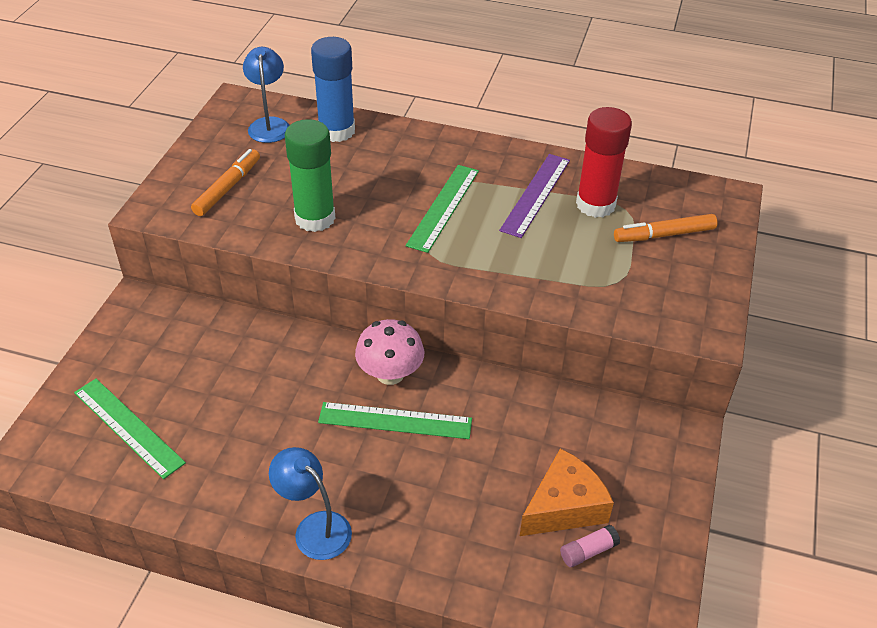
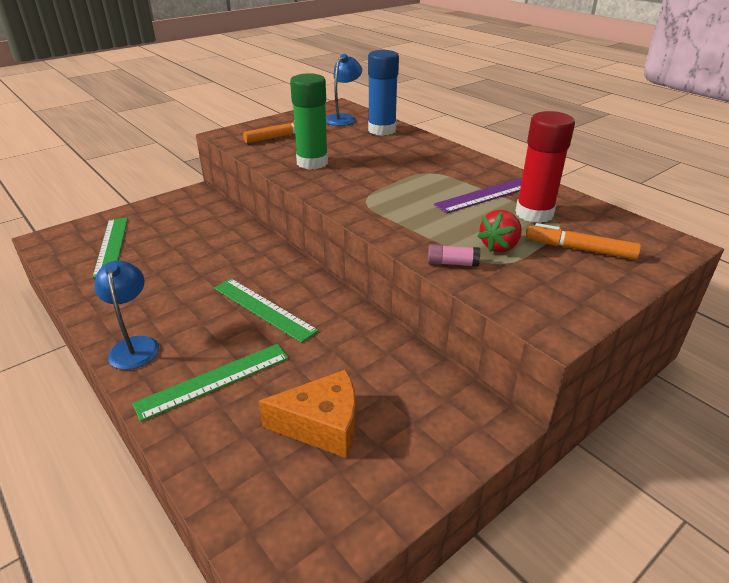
camera: 35 degrees right, 10 degrees down
(390, 374) = (293, 281): pink mushroom -> none
(443, 207) = (407, 181): green ruler -> green ruler (214, 380)
(588, 551) = (304, 471): pink glue stick -> pink glue stick (452, 263)
(601, 261) = (499, 246): none -> red strawberry

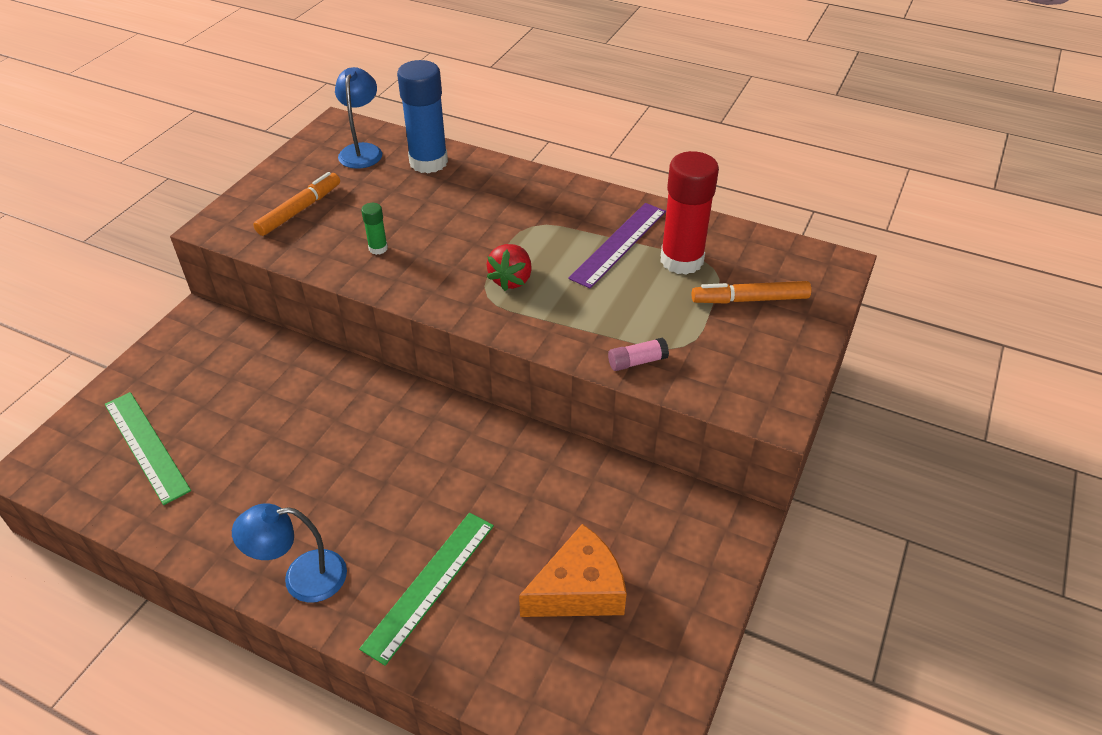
camera: 25 degrees left, 10 degrees up
(135, 345) = (302, 578): blue lamp -> blue lamp turned 60 degrees counterclockwise
(263, 309) = (420, 472): green ruler -> none
(312, 163) = (378, 248): green glue stick -> green glue stick, size x0.44
(499, 246) = (671, 321): red strawberry -> red strawberry (511, 280)

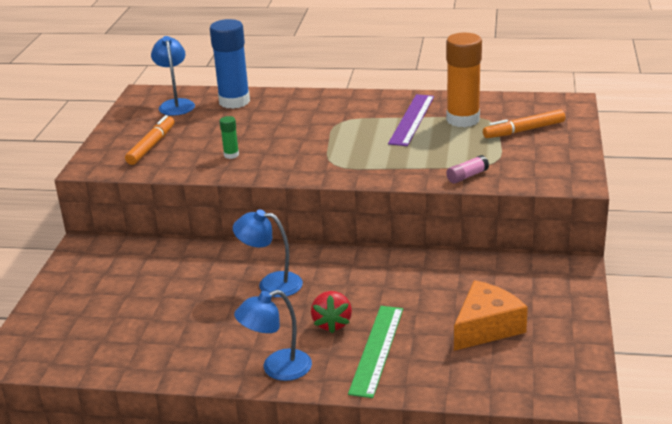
camera: 15 degrees left, 15 degrees down
(146, 446) = (97, 327): green ruler -> none
(364, 437) = (271, 284): none -> blue lamp
(511, 280) = (346, 152): red strawberry -> red strawberry (332, 323)
(681, 260) = (463, 119): red glue stick -> orange glue stick

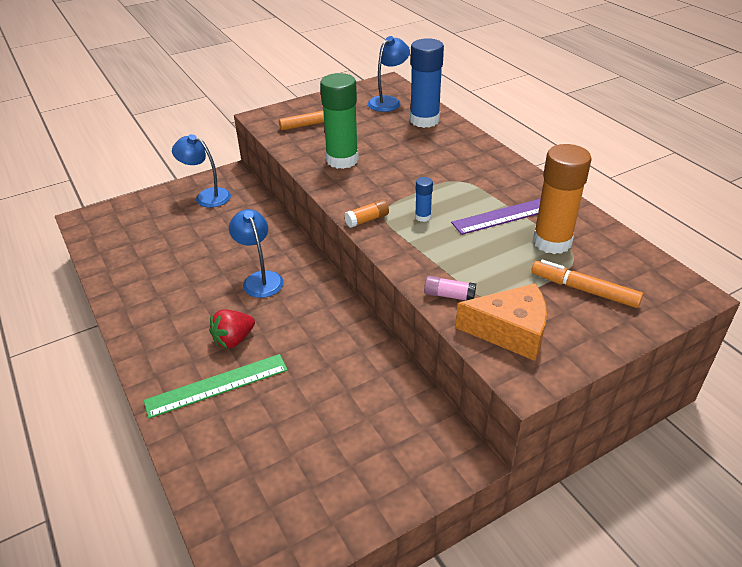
camera: 50 degrees right, 10 degrees up
(231, 155) = (342, 160): green glue stick -> green glue stick, size x2.26
(277, 369) = (152, 342): blue lamp -> blue lamp (207, 196)
(333, 174) = (367, 220): none -> orange glue stick
(364, 151) = (423, 217): none -> blue glue stick
(486, 327) = (304, 441): orange cheese -> orange cheese (510, 331)

